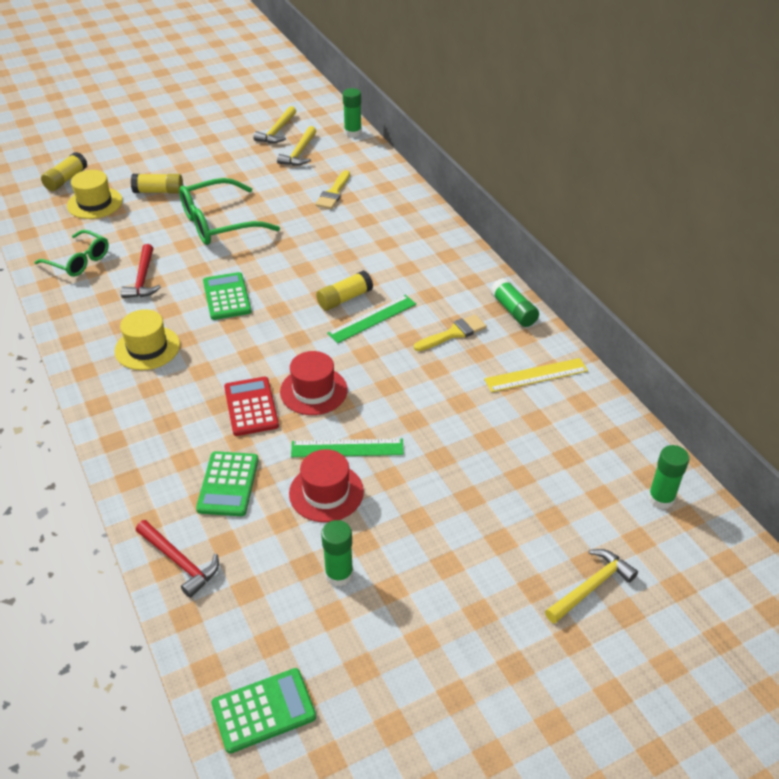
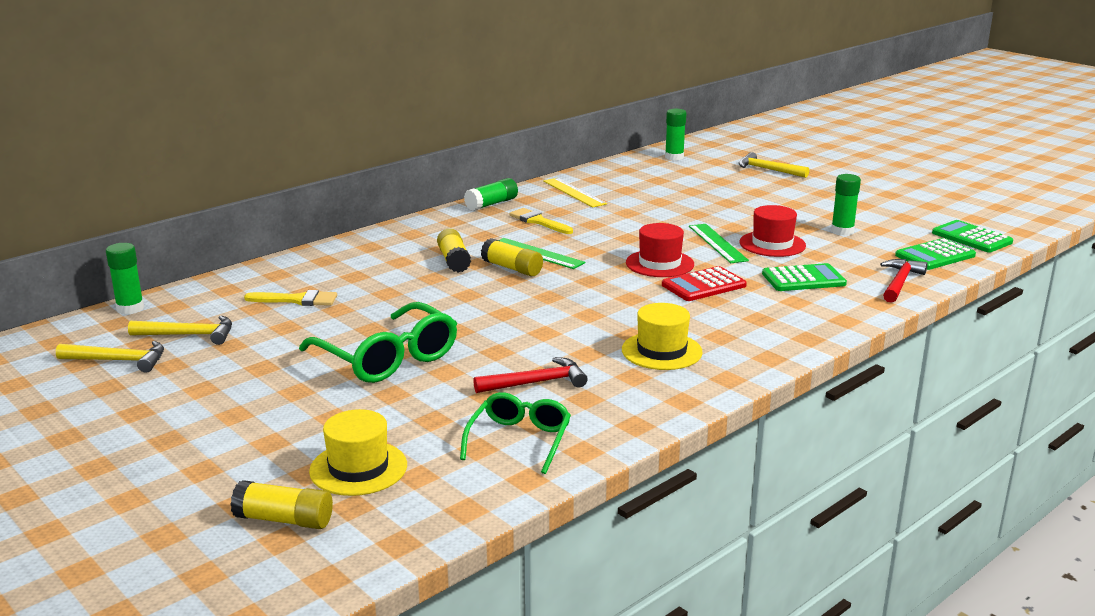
camera: 105 degrees left, 20 degrees down
(159, 191) = (312, 420): yellow glue stick -> yellow glue stick (454, 261)
(226, 297) = (543, 325): green calculator -> green calculator (935, 256)

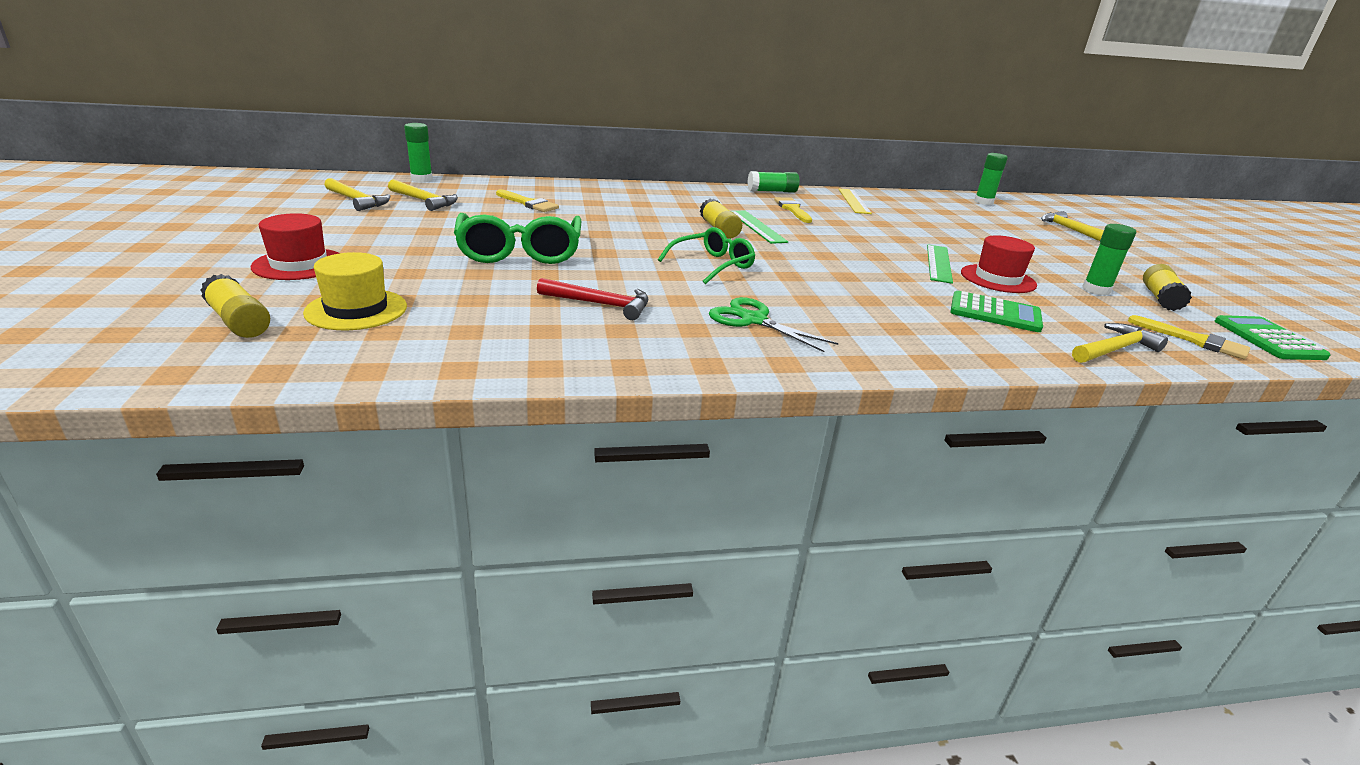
camera: 30 degrees right, 5 degrees up
(454, 261) = (681, 213): yellow glue stick -> yellow glue stick (1160, 298)
(519, 440) = (508, 338): green glasses -> green glasses (712, 265)
(659, 264) = (857, 261): red hat -> red hat (299, 264)
(661, 351) = (753, 320): yellow hat -> green scissors
(704, 285) = (876, 287): red calculator -> none
(899, 282) = (1114, 349): red hammer -> yellow hammer
(935, 256) = (1194, 340): green calculator -> yellow brush

